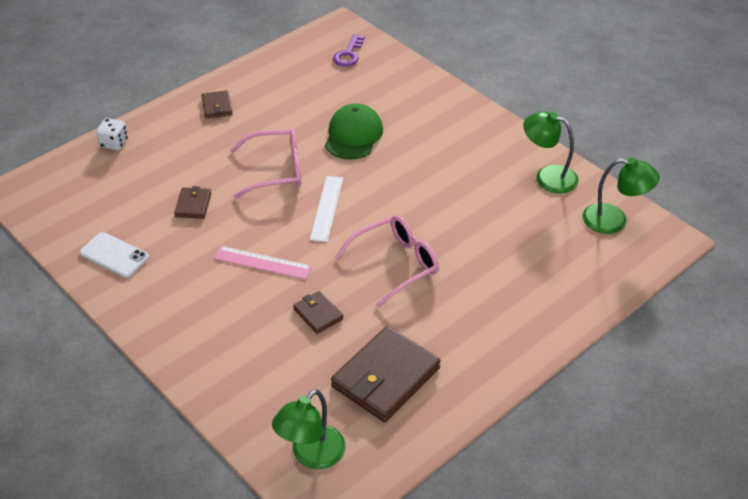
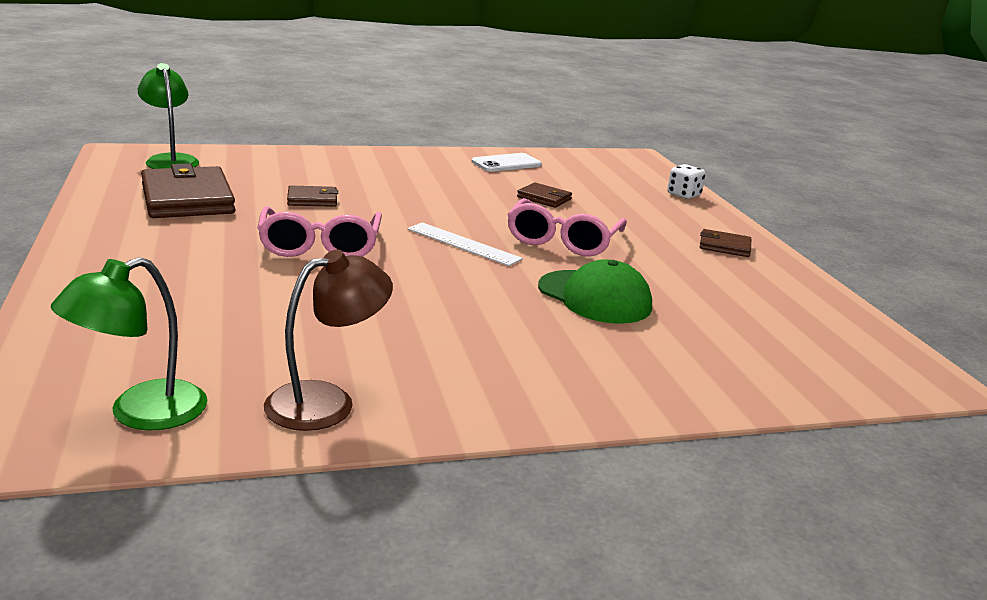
camera: 115 degrees right, 20 degrees down
(263, 262) = (418, 200): pink ruler -> none
(348, 54) = (825, 358): purple key -> none
(548, 176) = (326, 401): green lamp -> brown lamp

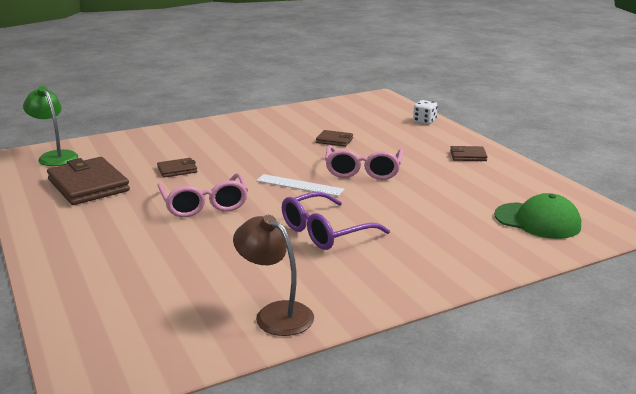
camera: 10 degrees left, 0 degrees up
(141, 413) = (161, 346): green lamp -> none
(326, 401) = (275, 314): brown lamp -> brown lamp turned 90 degrees counterclockwise
(464, 308) = (325, 232): none -> purple glasses
(506, 163) = (295, 117): white phone -> none
(594, 297) = (404, 208): green cap -> green cap (537, 221)

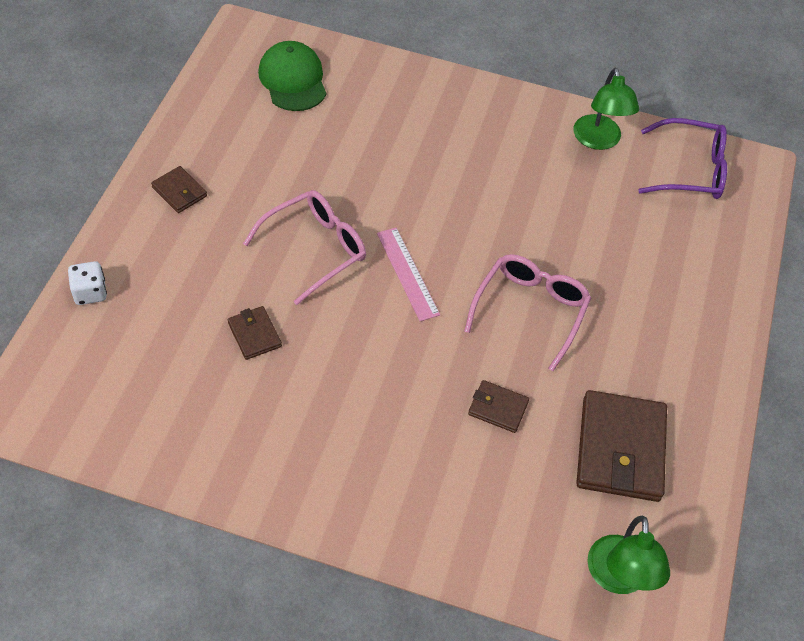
camera: 140 degrees left, 30 degrees up
(275, 314) = (598, 140): brown lamp -> green lamp
(299, 185) = (407, 273): white ruler -> pink ruler
(325, 232) = (469, 190): purple glasses -> purple glasses (690, 170)

